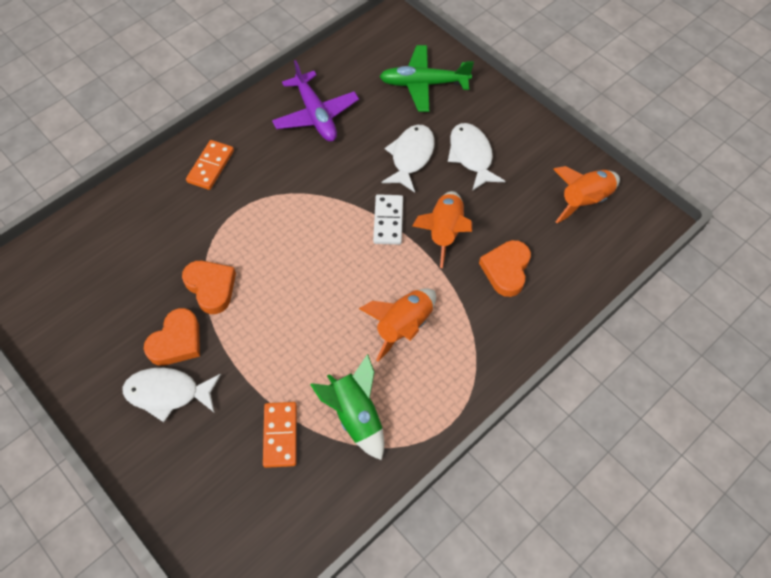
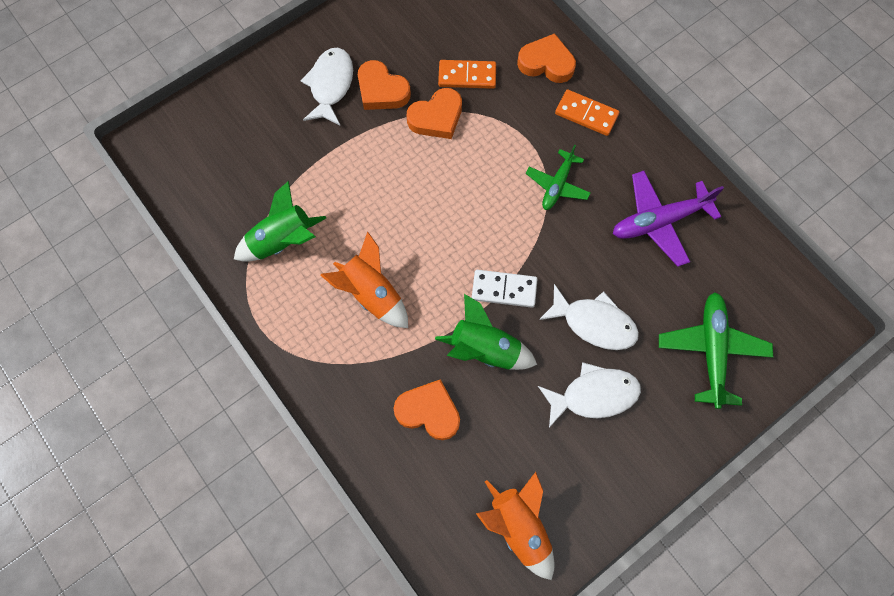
camera: 95 degrees right, 10 degrees up
(152, 199) = (546, 63): none -> orange heart
(280, 435) = (275, 176): orange domino -> orange domino (467, 76)
(284, 186) = (557, 185): none -> green plane
(444, 232) = (484, 349): orange rocket -> green rocket

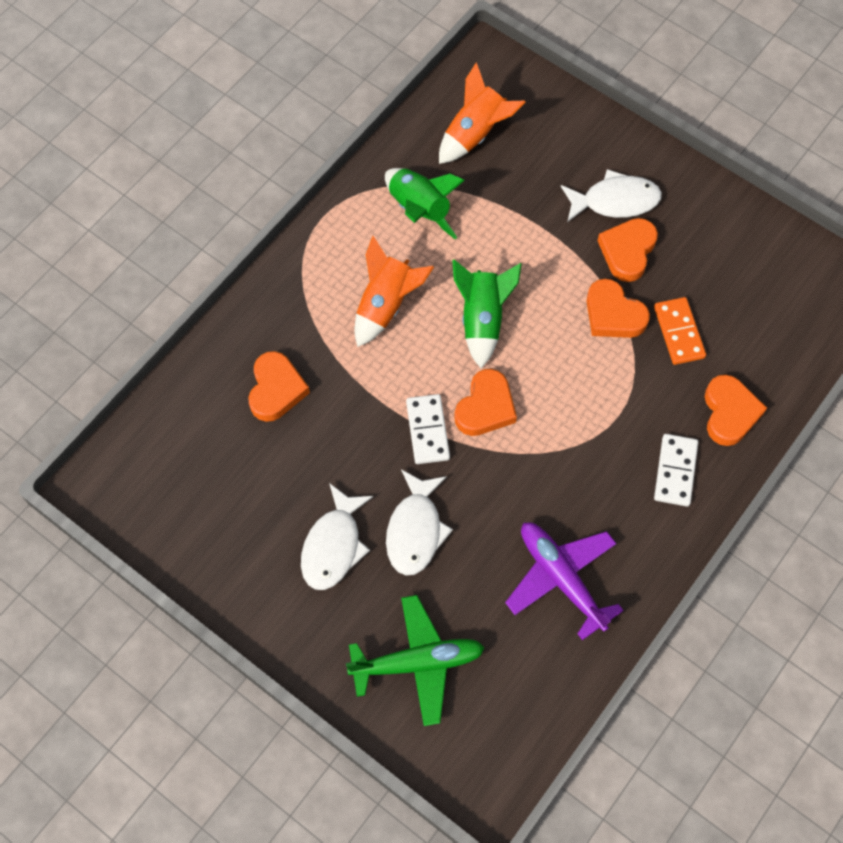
camera: 75 degrees right, 5 degrees down
(484, 349) = (355, 426): green rocket -> green rocket (482, 319)
(494, 237) = (485, 407): none -> orange heart
(519, 526) = (181, 500): orange rocket -> orange rocket (475, 134)
(557, 185) = (571, 458): green plane -> none
(586, 114) = (675, 471): orange domino -> white domino
(594, 395) = (333, 545): white fish -> white fish turned 45 degrees clockwise

